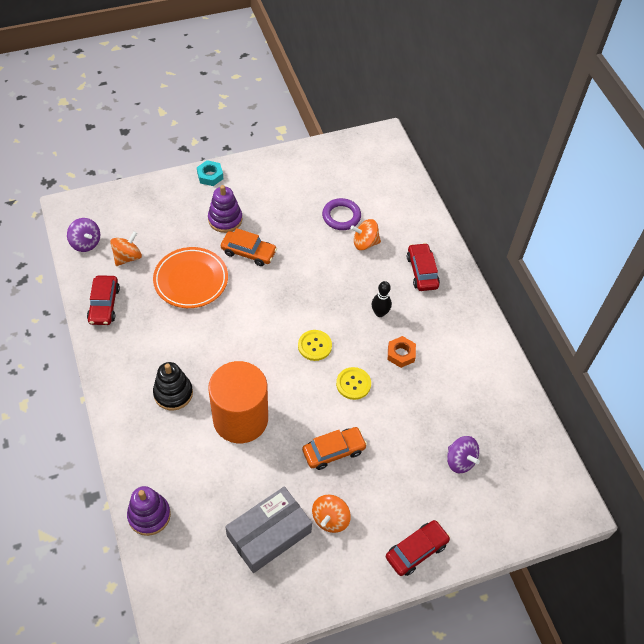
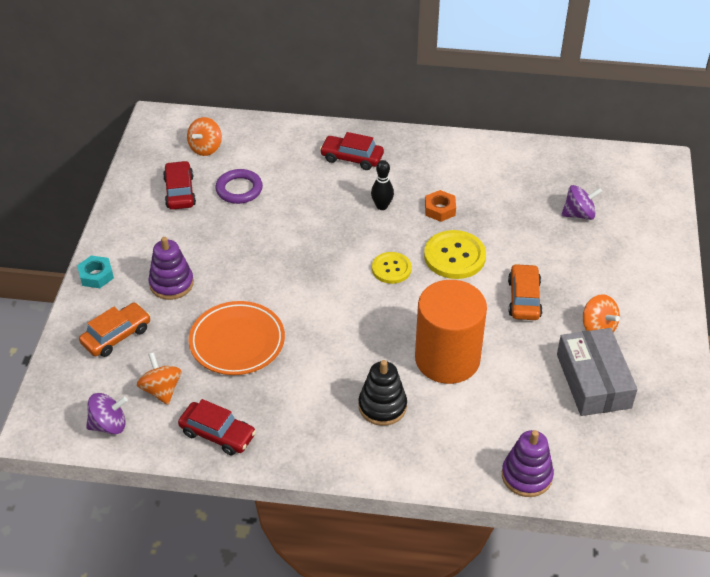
camera: 60 degrees left, 10 degrees down
(248, 252) = (233, 279): orange car -> orange car (116, 336)
(353, 384) = (454, 256): yellow button -> yellow button, size x1.57
(365, 243) = (287, 185): orange spinning top -> orange spinning top (205, 148)
(416, 550) = (657, 279): red car -> red car (180, 192)

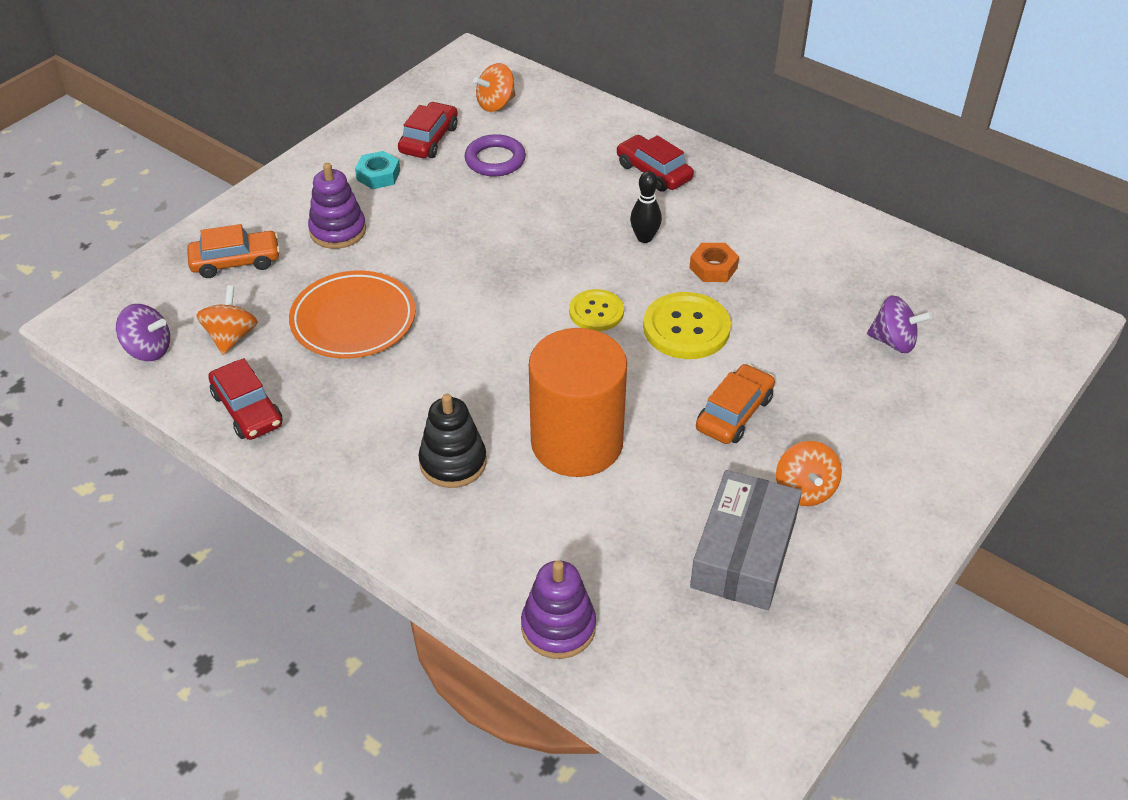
camera: 30 degrees right, 0 degrees up
(96, 275) = (269, 192): turquoise nut -> turquoise nut (378, 175)

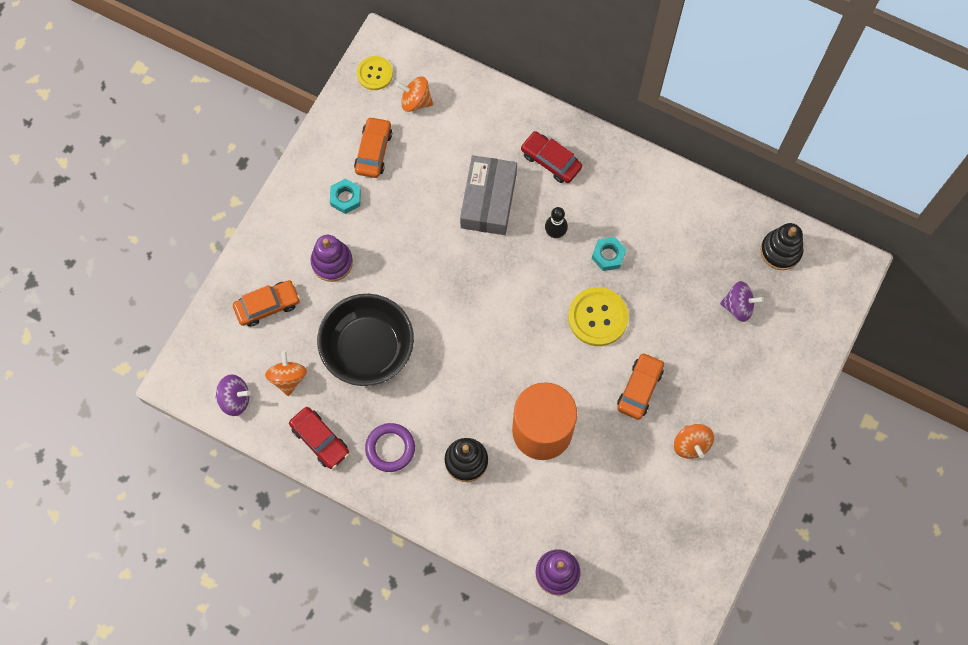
camera: 10 degrees left, 25 degrees up
(353, 320) = (368, 348): orange plate -> black bowl
(429, 139) = (373, 151): red car -> orange car
(495, 160) = (429, 166): purple ring -> purple ring (390, 448)
(496, 104) = (415, 101): orange spinning top -> orange spinning top turned 60 degrees clockwise
(596, 312) = (534, 312): yellow button -> yellow button (374, 74)
(713, 268) = (608, 255): orange nut -> turquoise nut
(743, 552) = (659, 499): grey box -> grey box (488, 200)
(960, 292) = (780, 251): none -> black stacking toy

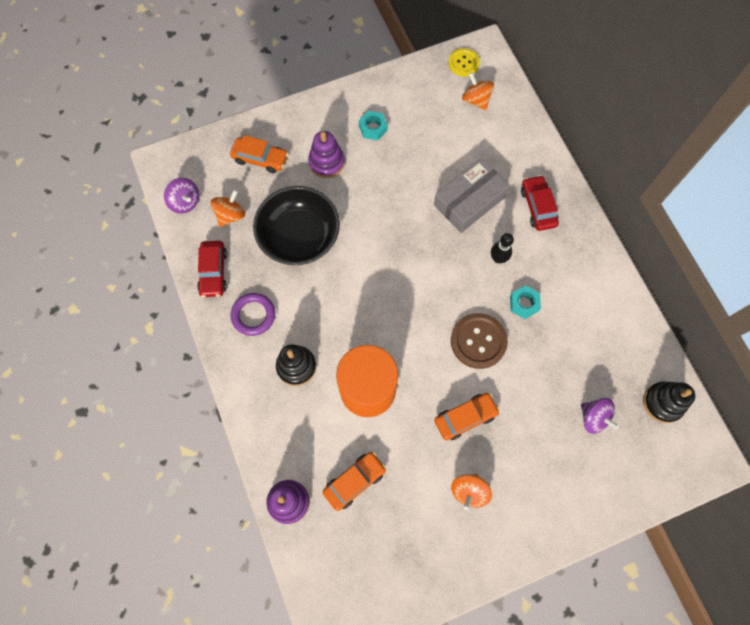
camera: 40 degrees right, 0 degrees up
(373, 151) = (418, 112): orange car -> orange car (354, 481)
(597, 317) = (478, 341): yellow button -> brown button

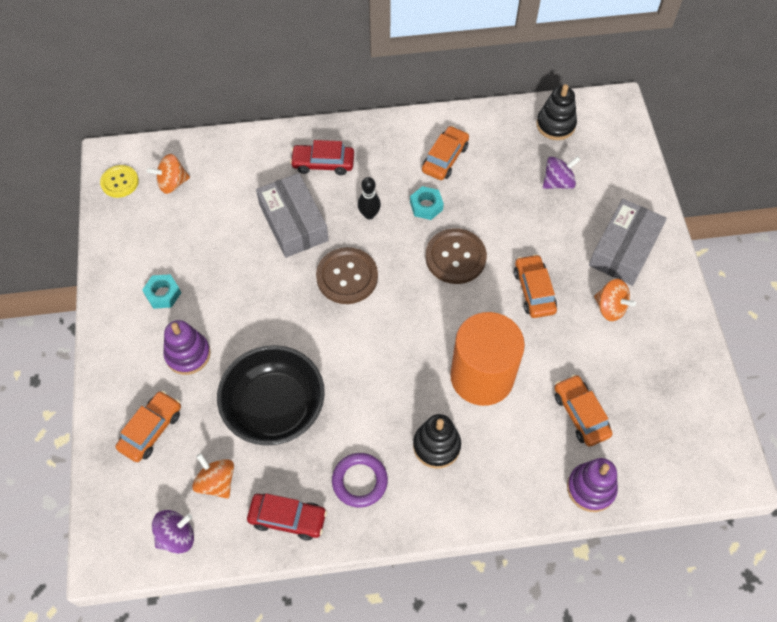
camera: 75 degrees left, 10 degrees down
(430, 257) = (347, 277): none -> brown button
(538, 495) = (624, 249): none -> grey box
(582, 308) = (445, 158): none -> orange car

